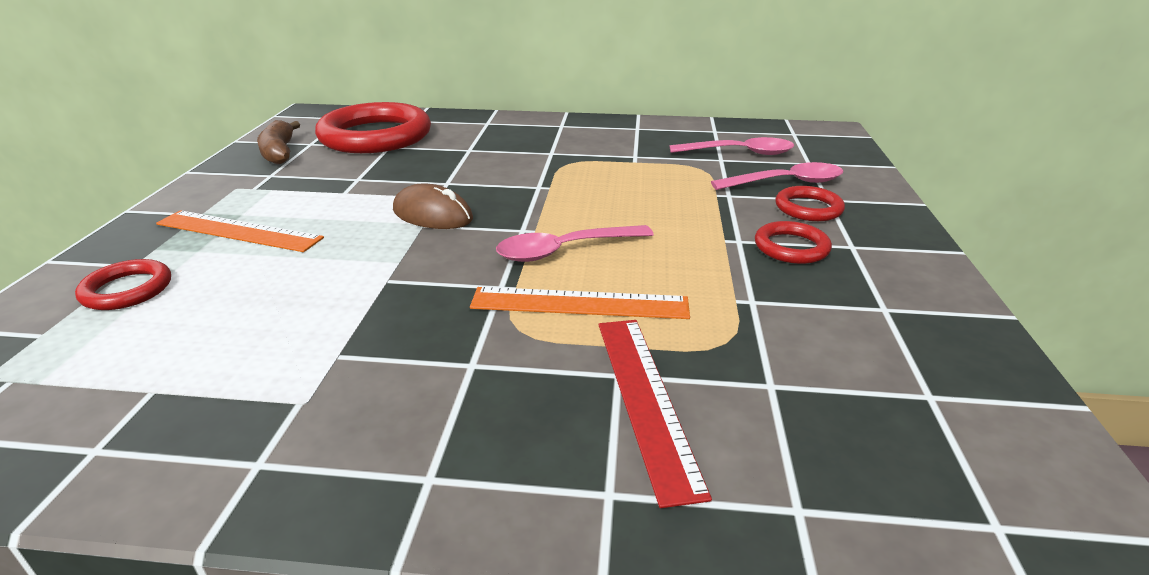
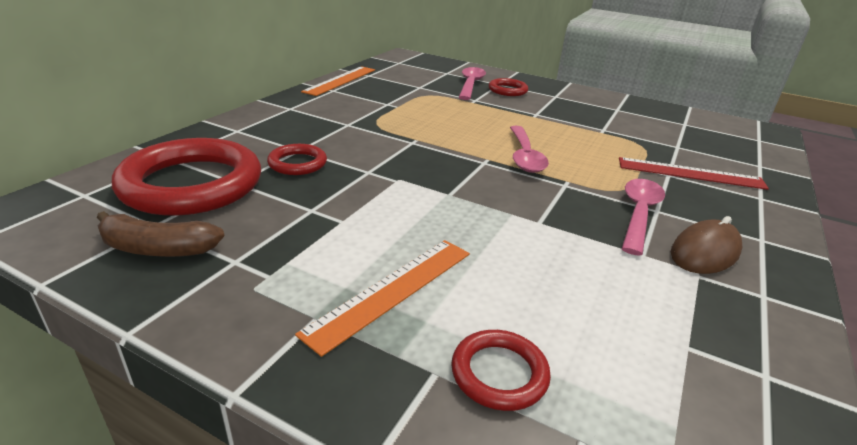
camera: 70 degrees left, 0 degrees up
(432, 215) = (433, 187): brown mouse -> brown mouse (705, 252)
(579, 304) = (595, 167): orange ruler -> orange ruler (340, 80)
(740, 153) = (415, 80): pink spoon -> pink spoon (638, 214)
(791, 247) = (551, 106): red ring -> red ring (297, 163)

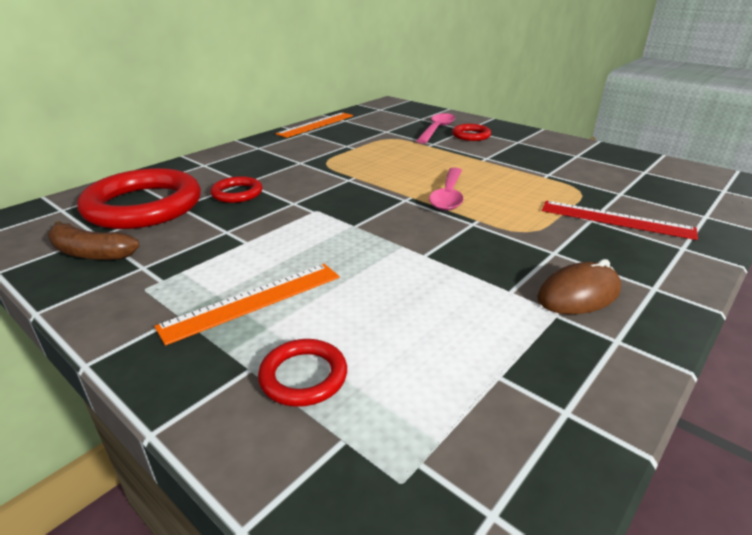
camera: 15 degrees right, 0 degrees up
(638, 214) = (531, 254): pink spoon -> none

